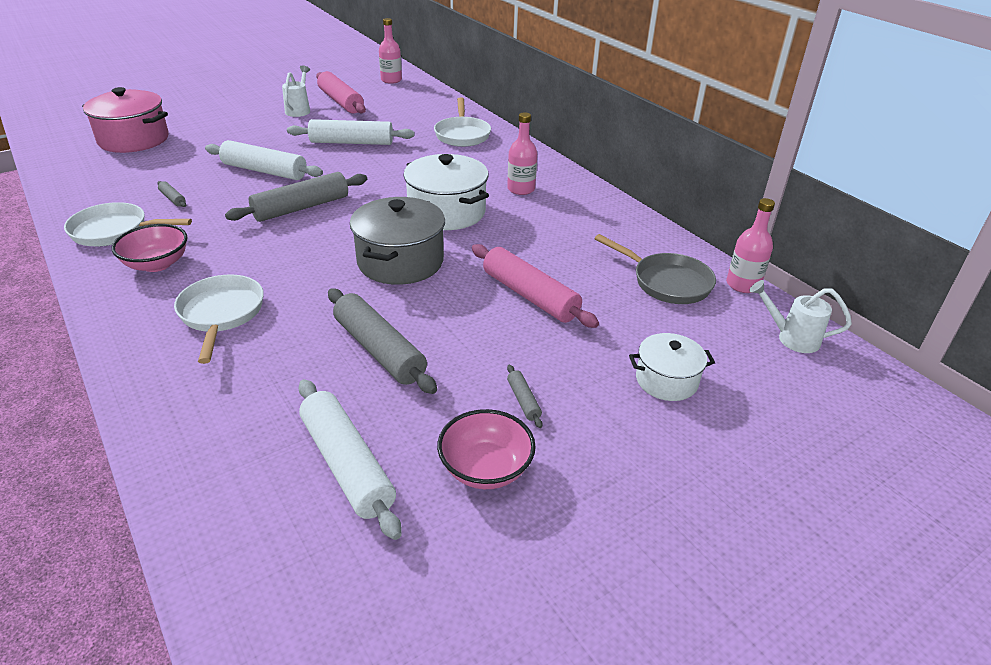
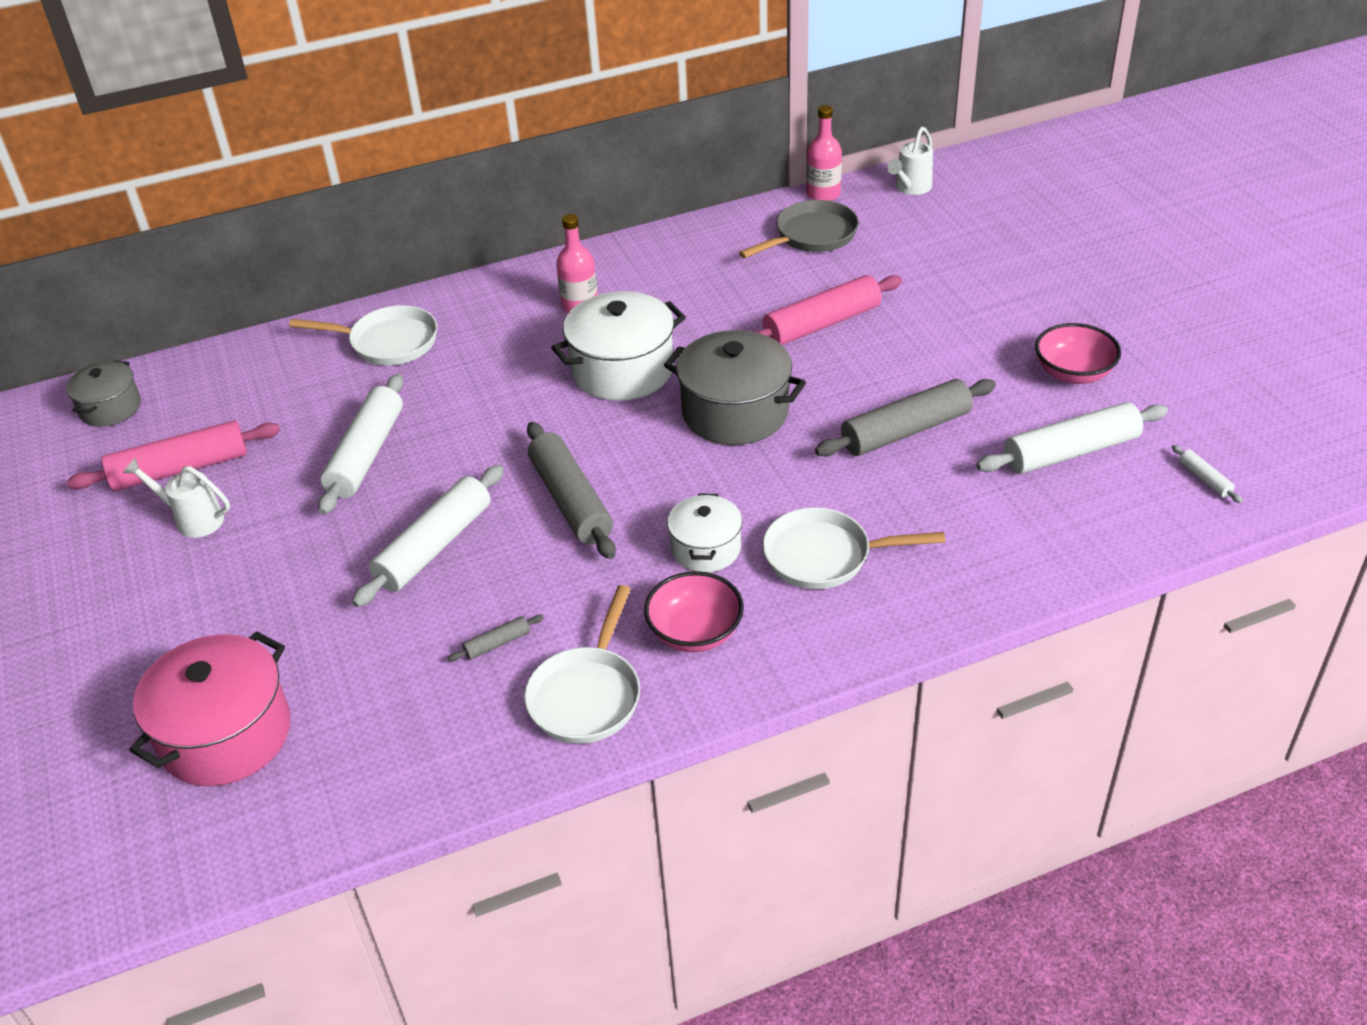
camera: 75 degrees left, 5 degrees up
(291, 589) = (1204, 479): none -> white rolling pin
(391, 80) = (110, 408): pink bottle -> grey pot
(523, 400) = (988, 345): grey rolling pin -> none
(666, 380) = (964, 263): white pot -> white pot (706, 548)

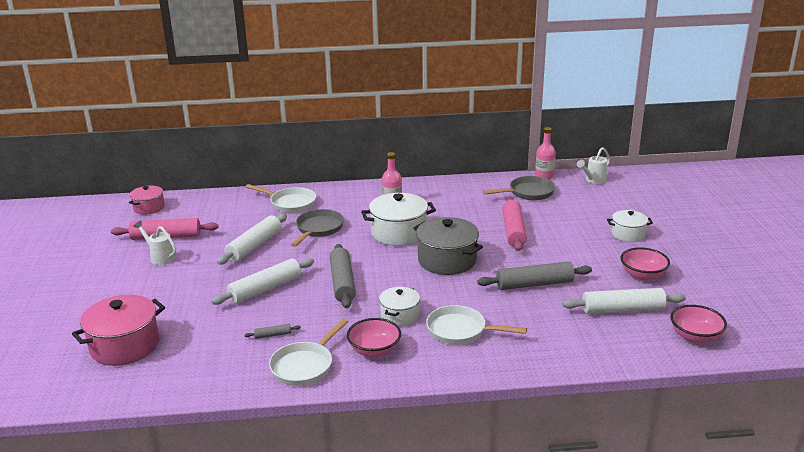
camera: 15 degrees right, 15 degrees down
(110, 408) = (149, 208): grey pot -> pink pot
(470, 391) = (318, 229): none -> grey pan
(821, 324) = (513, 231): pink rolling pin -> pink rolling pin turned 75 degrees counterclockwise
(1015, 293) = (628, 234): none -> white pot
(1204, 479) = (695, 336): white rolling pin -> pink bowl

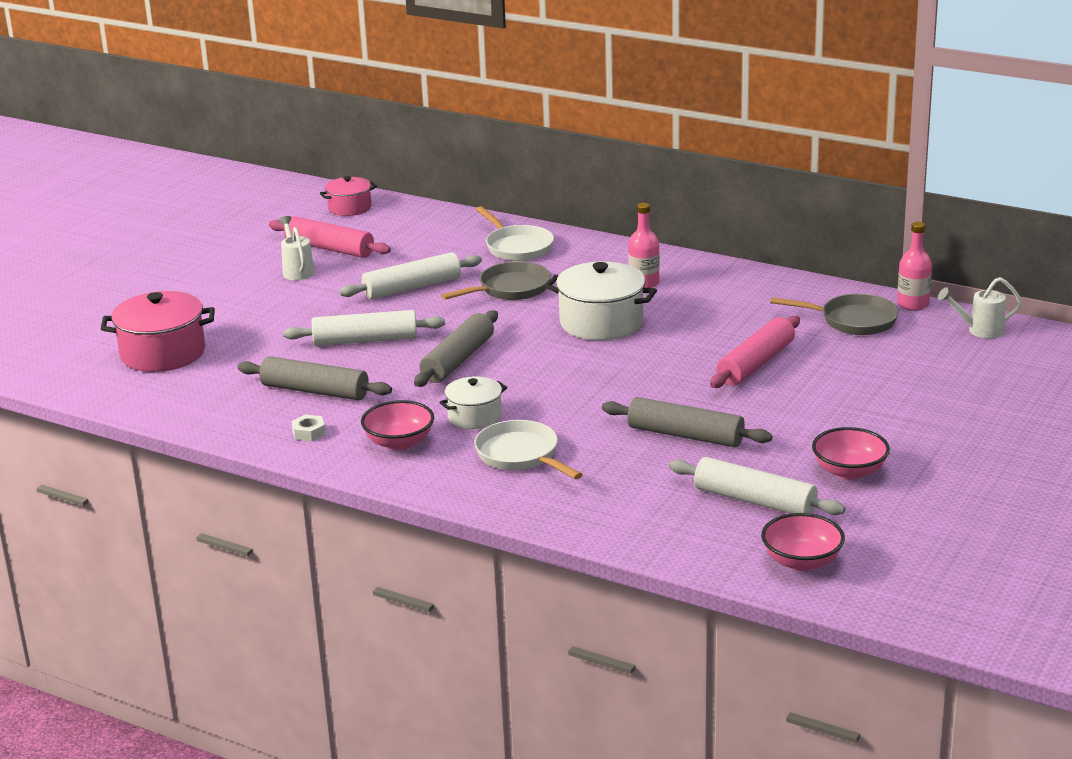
camera: 35 degrees right, 0 degrees up
(273, 335) = (315, 391): grey rolling pin -> grey rolling pin, size x2.28
(304, 366) = (309, 432): white pan -> white nut
(447, 260) = (616, 373): grey pot -> none
(628, 234) = (912, 416): white pot -> none

